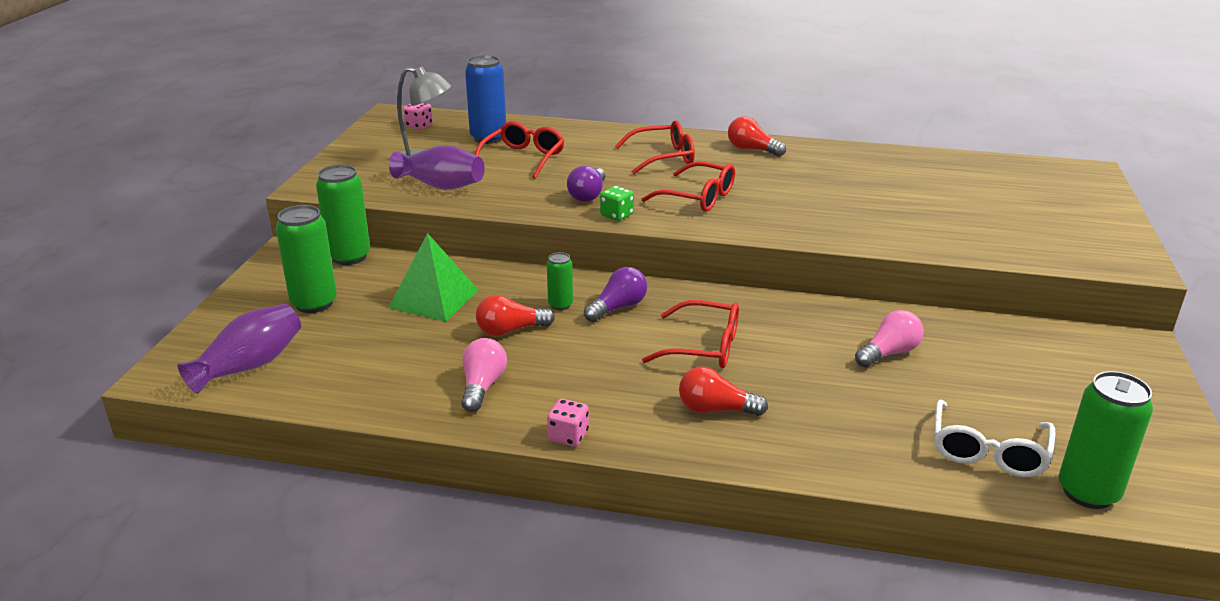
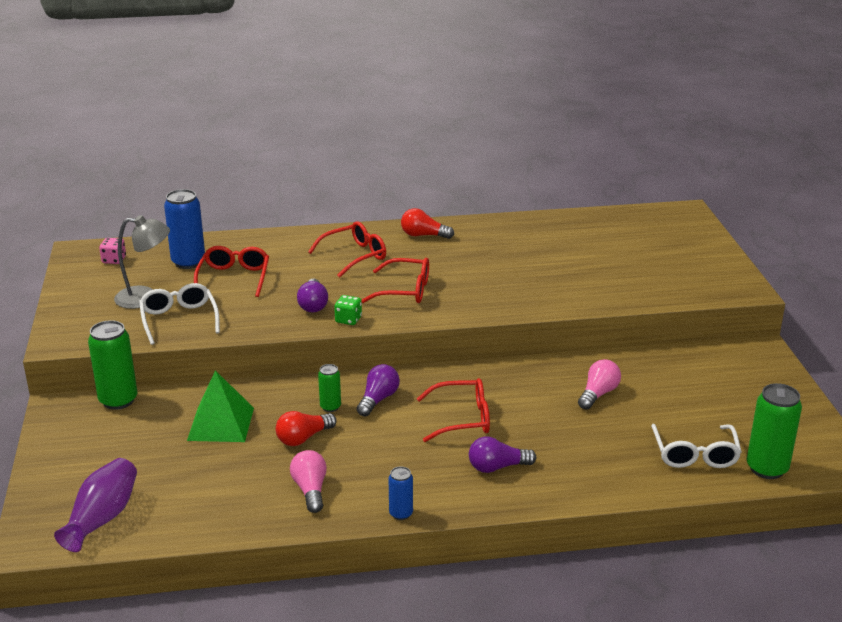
camera: 20 degrees left, 0 degrees up
(314, 303) = (118, 450): green can -> none
(441, 186) = (179, 319): purple vase -> white glasses
(568, 436) = (401, 514): pink dice -> blue can
(715, 409) = (497, 467): red light bulb -> purple light bulb

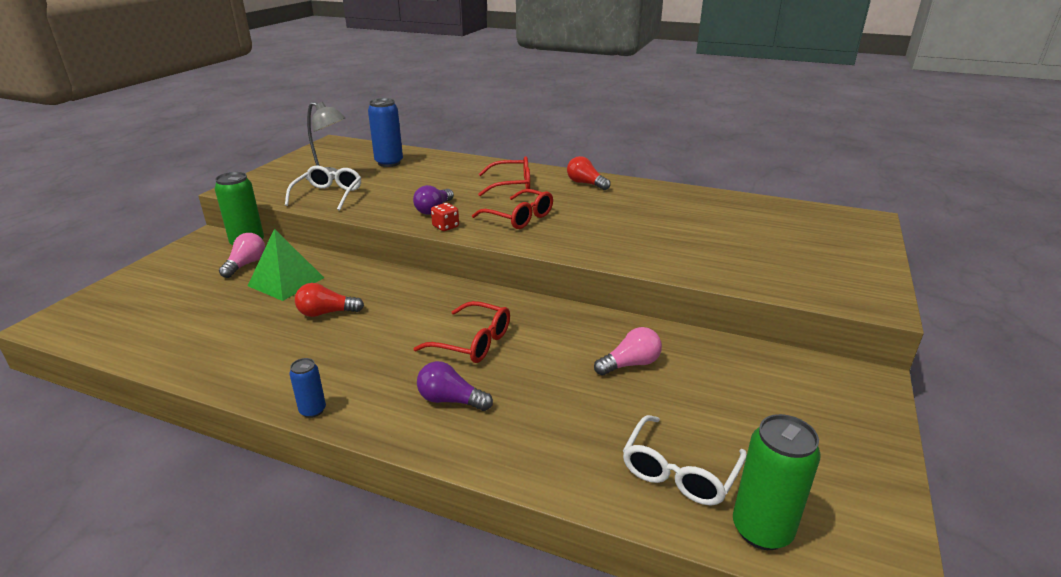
camera: 30 degrees right, 0 degrees up
(102, 518) = (114, 322): purple vase -> none
(114, 260) = (345, 151): pink dice -> none
(234, 278) = (404, 179): red glasses -> none
(310, 490) = (273, 358): pink light bulb -> pink light bulb (246, 264)
(330, 407) = (379, 295): green can -> none
(348, 320) = (445, 226): green dice -> red dice
(378, 399) = (423, 302): purple light bulb -> none

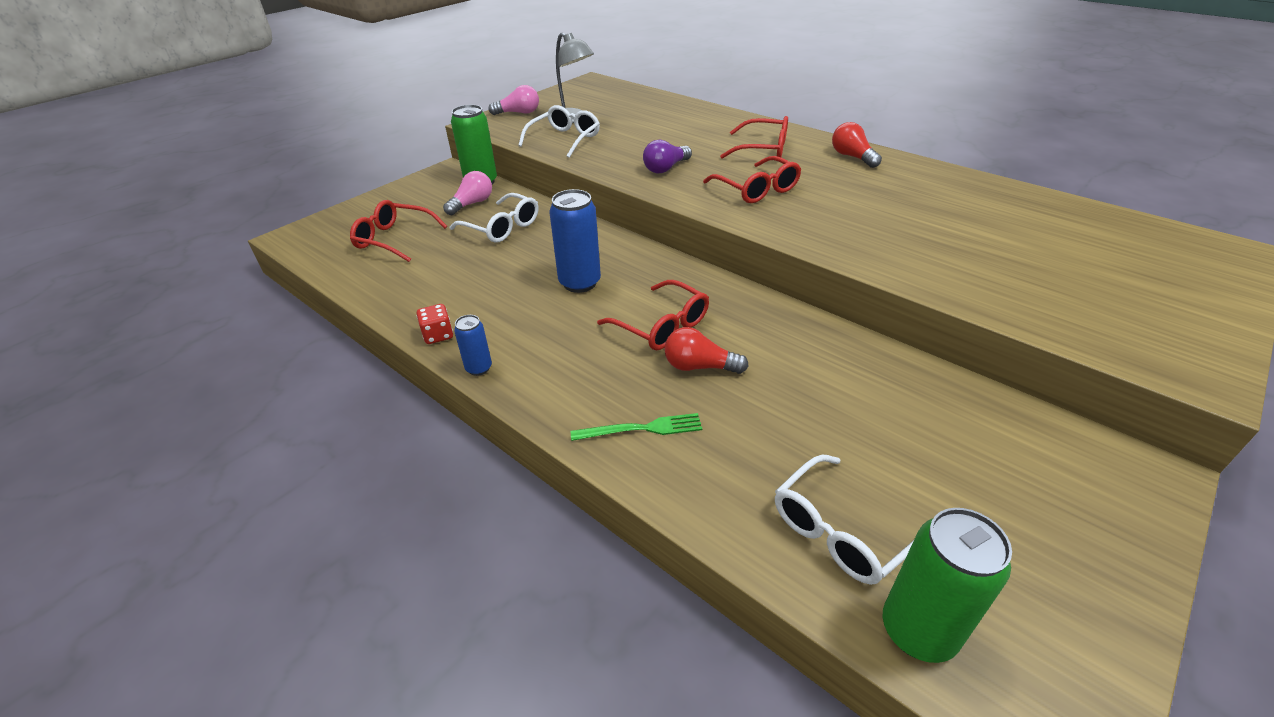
camera: 20 degrees right, 10 degrees up
(173, 308) = (394, 239): none -> red glasses
(286, 281) = (502, 227): green pyramid -> white glasses
(326, 313) = (527, 267): red light bulb -> red light bulb (699, 366)
(389, 163) = (639, 109): blue can -> blue can (580, 283)
(445, 226) = (670, 190): red dice -> red dice (438, 335)
(450, 400) = (615, 386): purple light bulb -> none
(488, 430) = (641, 429): none -> green fork
(630, 364) = (831, 386): pink light bulb -> pink light bulb (518, 113)

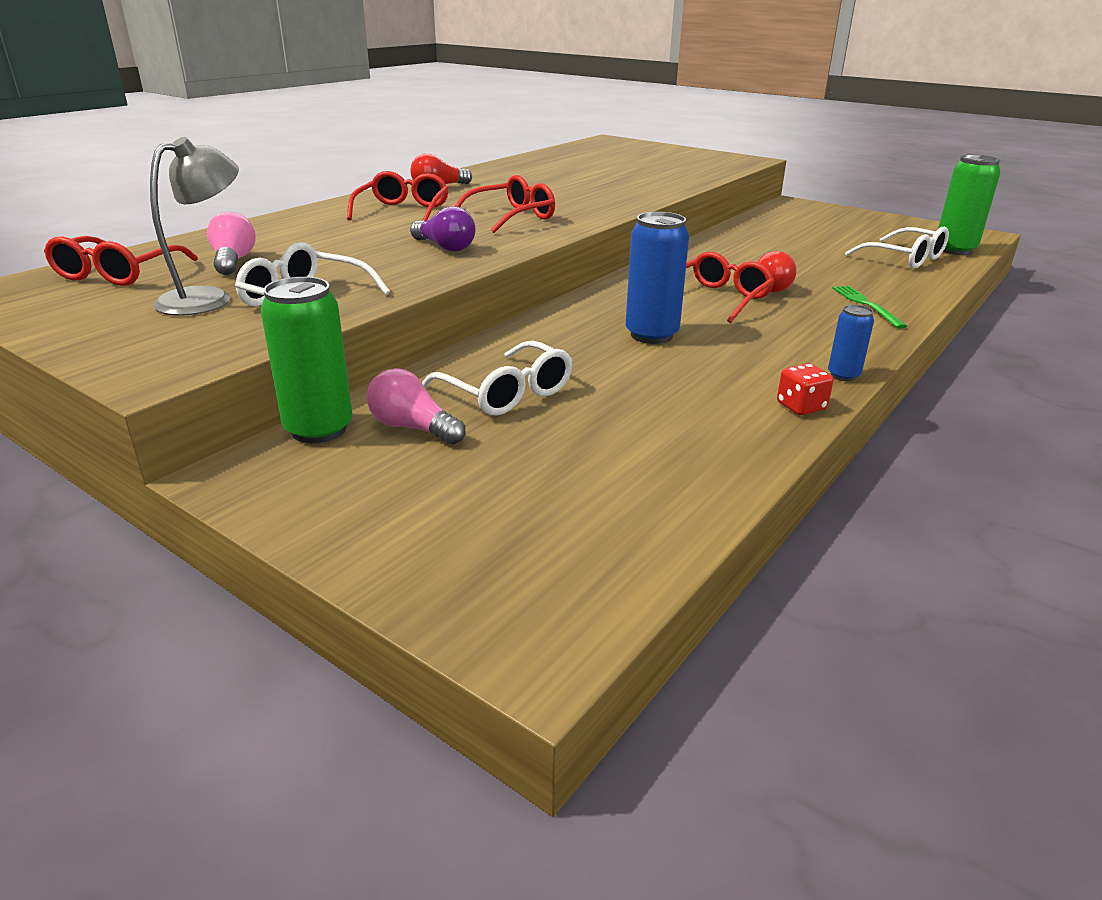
camera: 95 degrees left, 10 degrees down
(394, 239) = (547, 489): red glasses -> red glasses (117, 274)
(502, 227) = (507, 393): white glasses -> white glasses turned 105 degrees clockwise
(518, 113) = (124, 343): pink light bulb -> pink light bulb (233, 261)

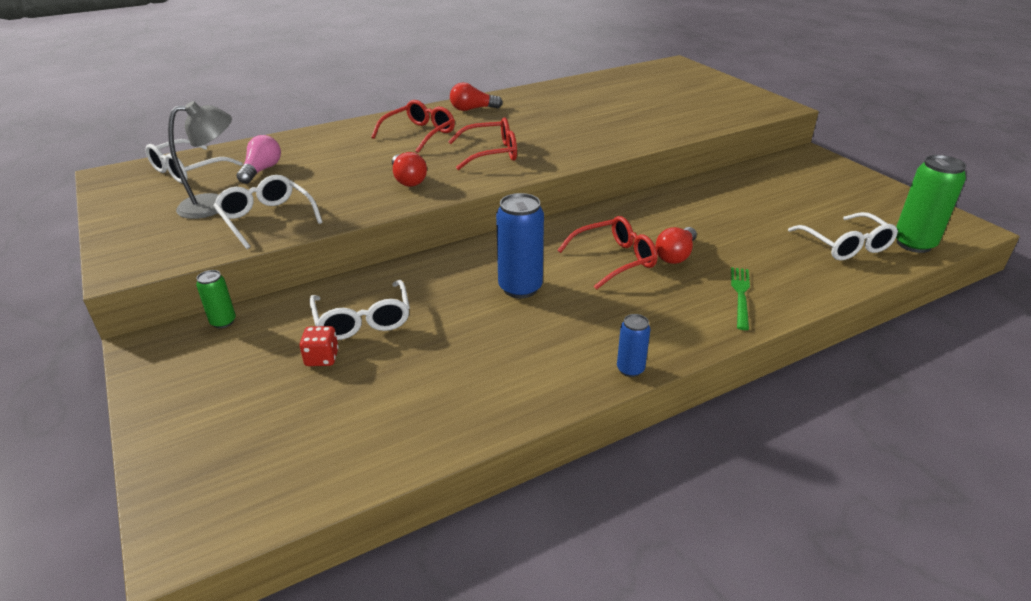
camera: 25 degrees right, 5 degrees up
(117, 274) = (188, 170): red glasses -> white glasses
(319, 429) = (223, 322): green can -> green can, size x0.54
(413, 428) = (276, 336): pink light bulb -> none
(445, 247) = (408, 180): purple light bulb -> red light bulb
(801, 406) = (559, 392): red dice -> red dice (322, 358)

